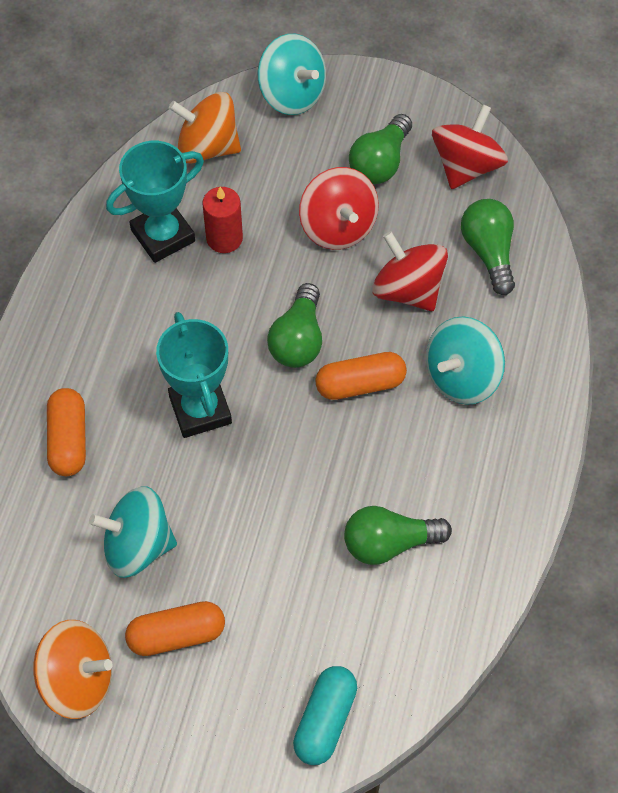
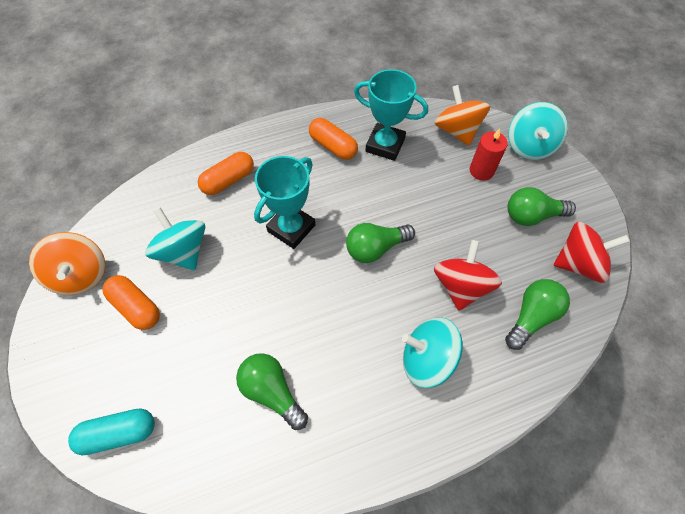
camera: 55 degrees right, 0 degrees up
(224, 238) = (409, 172): red candle -> red candle (481, 171)
(338, 227) = (468, 221): red spinning top -> none
(360, 384) = (373, 301): orange capsule -> orange capsule (333, 146)

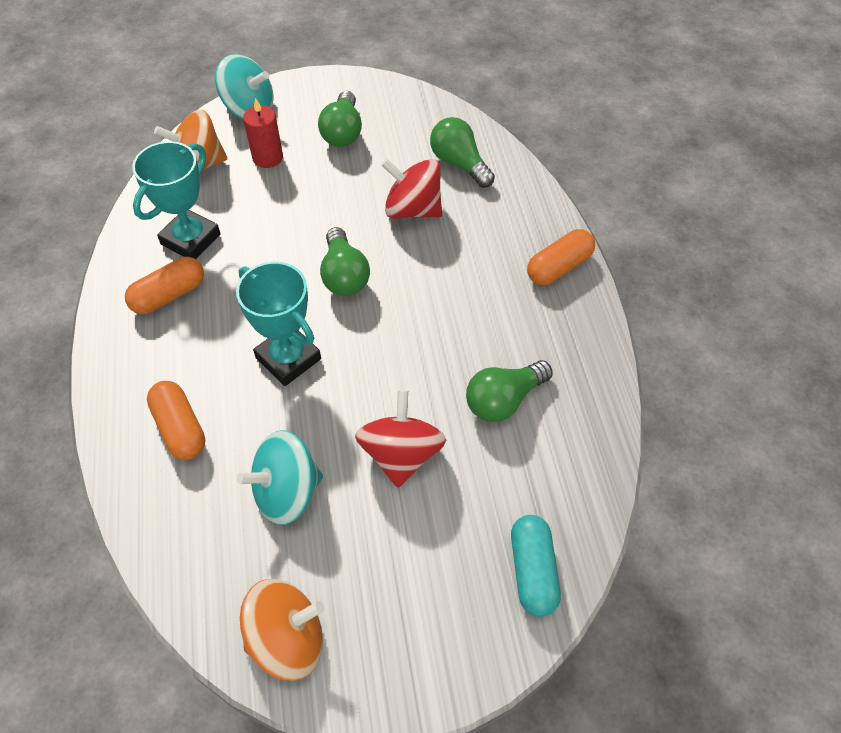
camera: 80 degrees left, 5 degrees down
(136, 307) = (361, 555): orange capsule -> orange capsule (559, 267)
(426, 359) = (489, 255): turquoise spinning top -> none
(578, 263) = (409, 114): red spinning top -> red spinning top (401, 454)

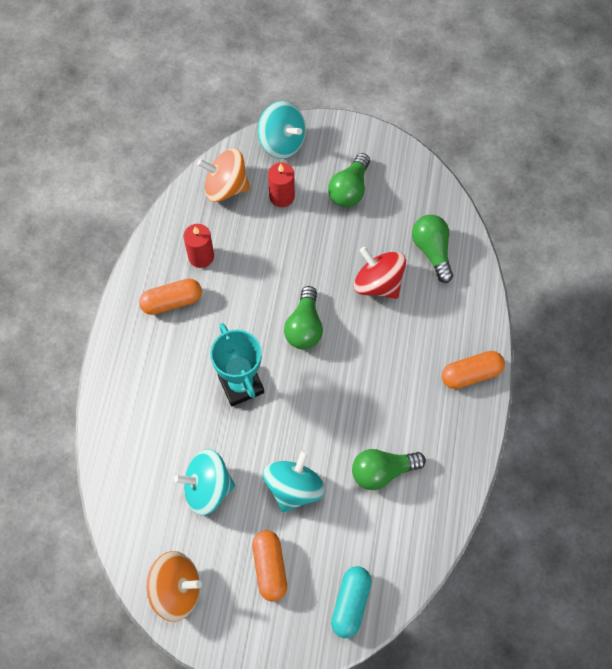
camera: 20 degrees right, 10 degrees up
(180, 428) = (150, 414): orange capsule -> orange capsule (270, 568)
(191, 239) = (201, 256): turquoise trophy -> red candle
(401, 454) = (294, 488): red spinning top -> turquoise spinning top

